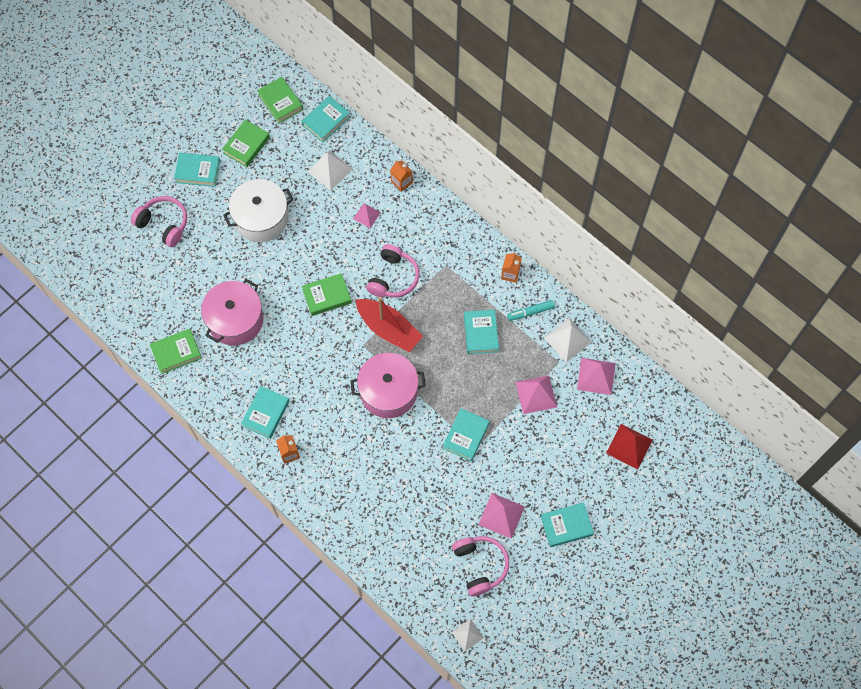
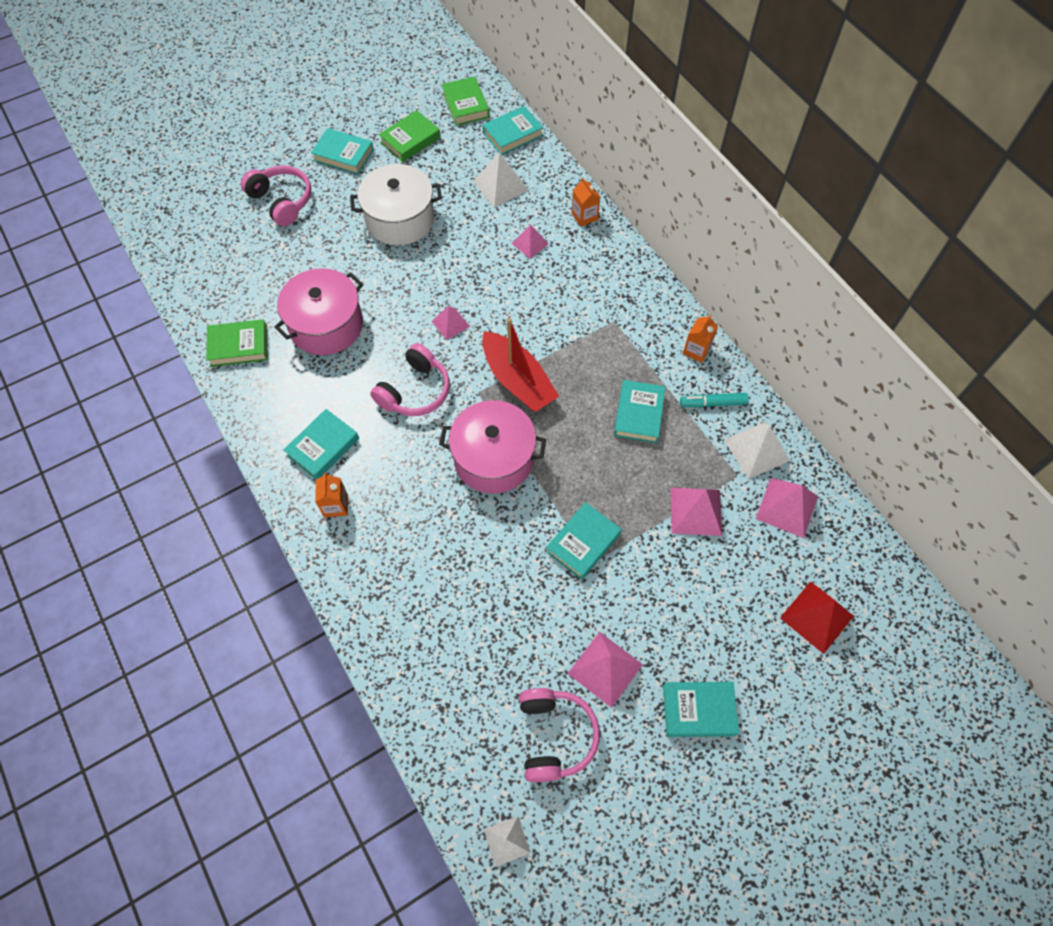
camera: 15 degrees right, 5 degrees down
(327, 296) = (450, 323): green book -> pink pyramid
(393, 278) = (542, 321): pink headphones -> pink headphones (415, 391)

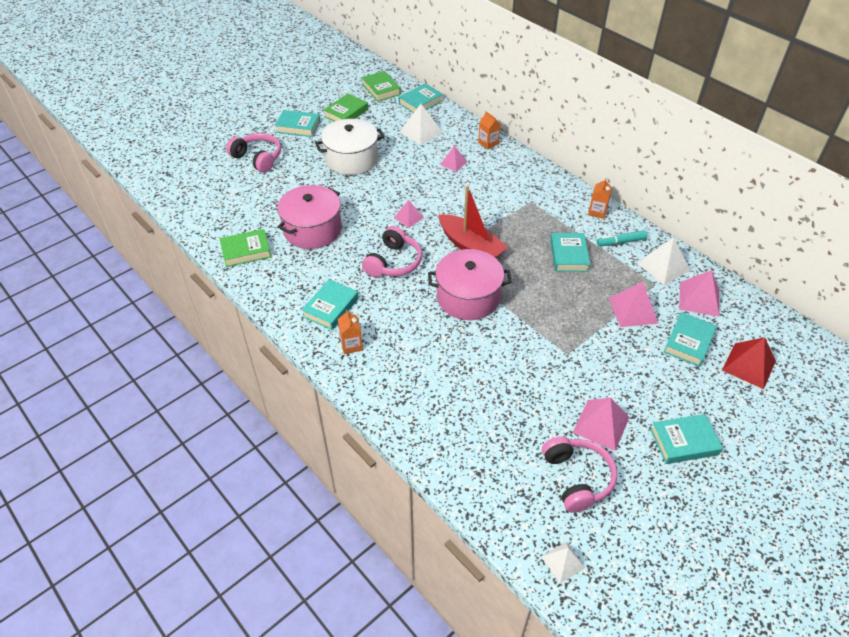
camera: 10 degrees left, 15 degrees down
(583, 543) = (555, 342): turquoise book -> turquoise book (688, 342)

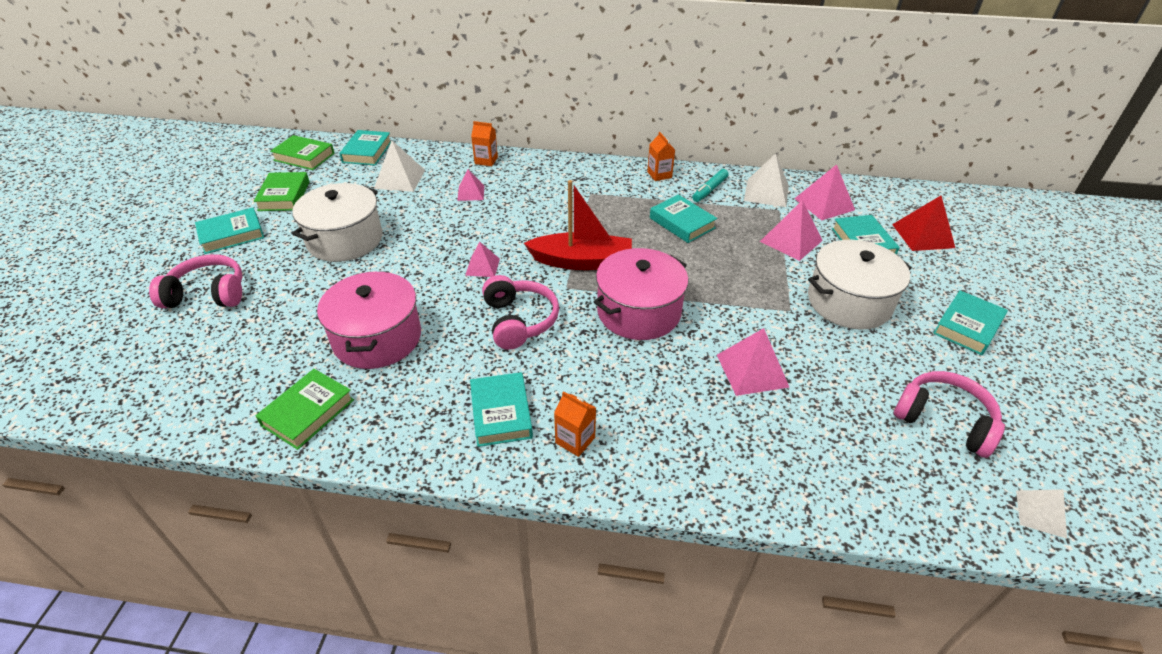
camera: 40 degrees left, 5 degrees down
(601, 424) = (896, 356): pink pyramid -> pink pyramid (752, 370)
(617, 374) = (849, 302): none -> white pot

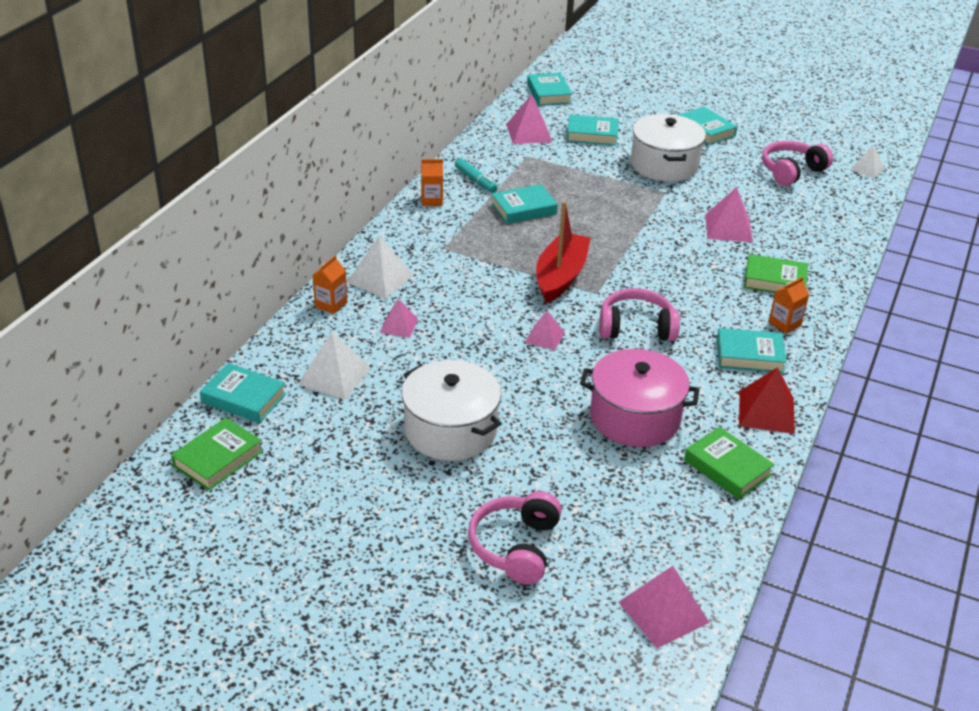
camera: 75 degrees left, 5 degrees down
(231, 235) = (393, 529): turquoise book -> turquoise book (549, 93)
(284, 196) = (318, 480): green book -> green book (774, 281)
(639, 312) = (644, 262): pink pot -> none
(766, 192) = (496, 154): white pyramid -> white pyramid (380, 278)
(791, 241) = (575, 164): pink pyramid -> pink pyramid (663, 612)
(923, 236) = (594, 107): red pyramid -> red pyramid (766, 412)

